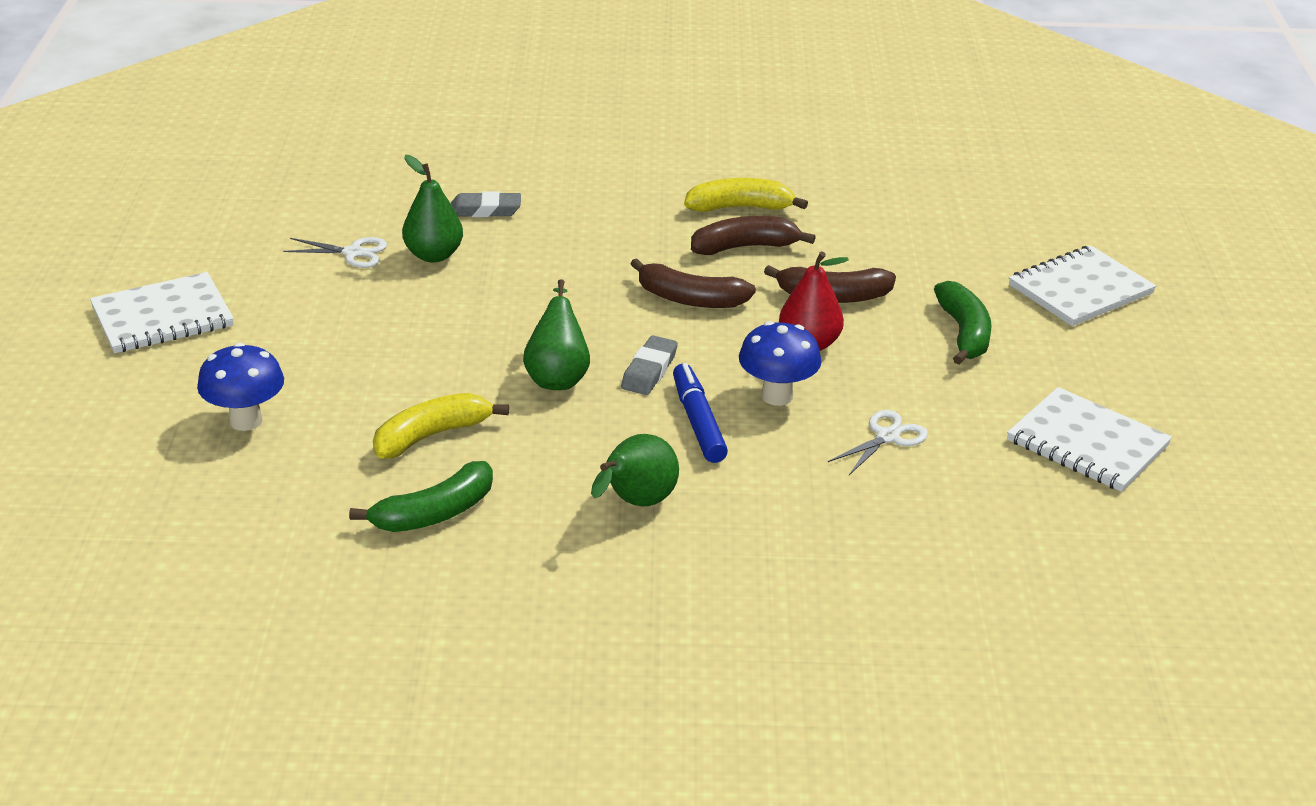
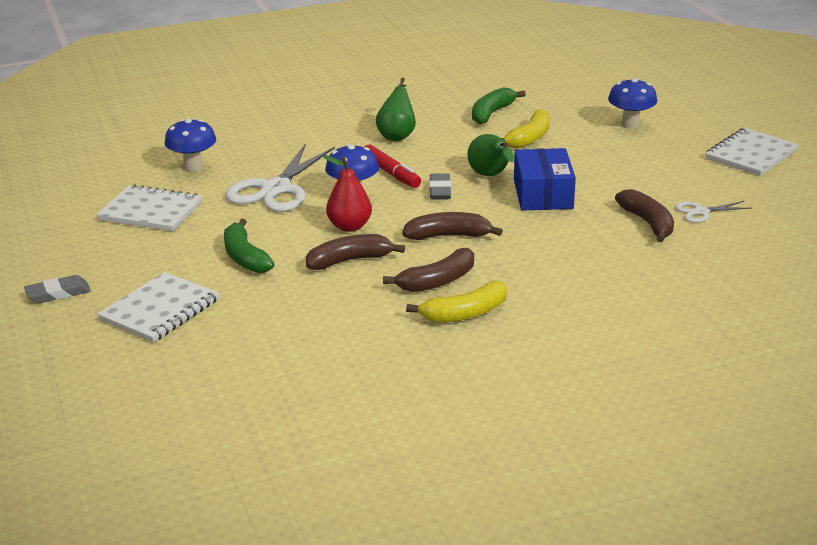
camera: 160 degrees right, 5 degrees down
(433, 255) = (648, 223): green pear -> brown banana
(485, 210) = (654, 262): grey eraser -> grey eraser (58, 293)
(515, 328) = (543, 194): none -> blue box
(698, 422) = (391, 173): blue marker -> red marker
(887, 437) = (276, 189): white scissors -> white scissors, size x2.07
(1011, 523) = (193, 167): none -> blue mushroom

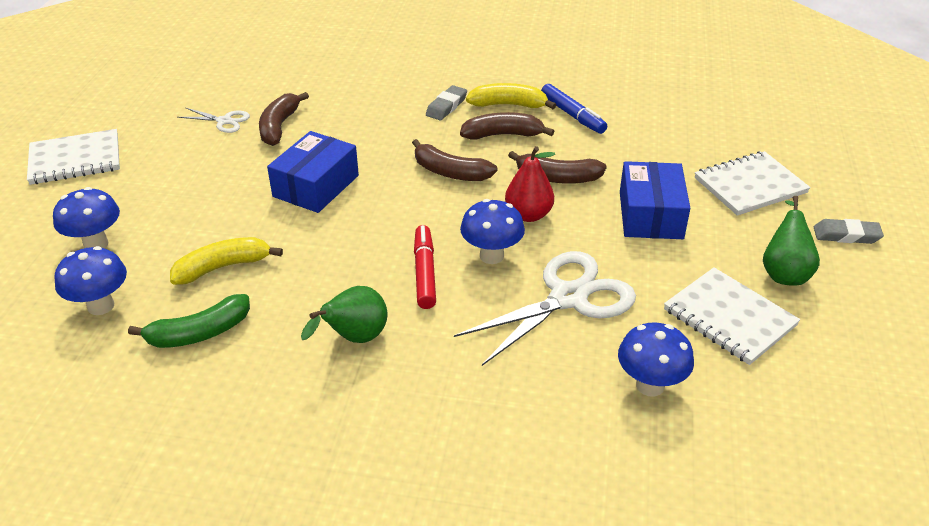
camera: 150 degrees left, 10 degrees up
(245, 257) = (650, 215): green banana -> blue box
(386, 325) = (572, 115): none -> blue marker
(440, 190) = (401, 227): grey eraser -> grey eraser (446, 106)
(491, 176) = (332, 227): green pear -> green pear (784, 272)
(568, 106) = (101, 306): none -> blue mushroom

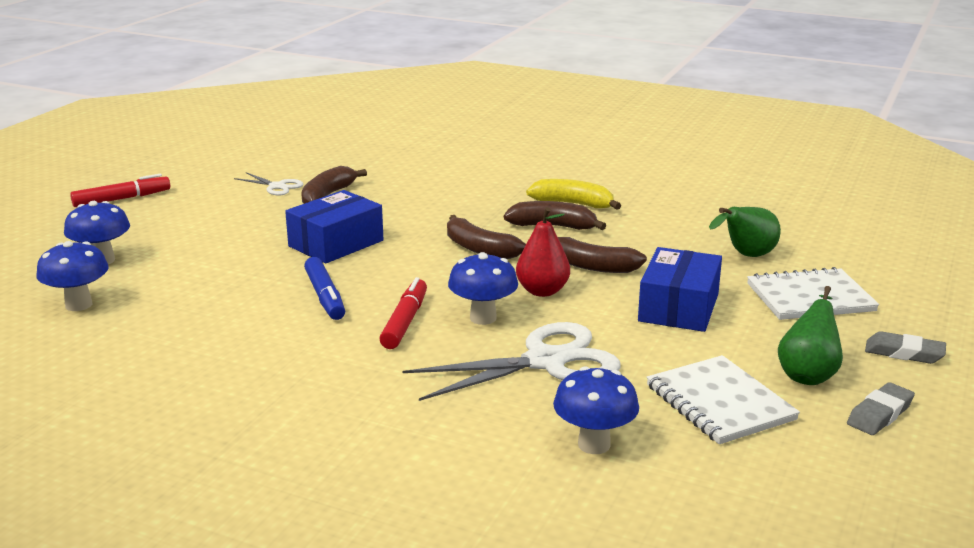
camera: 15 degrees right, 15 degrees down
(75, 159) = (122, 199): white notebook -> red marker
(199, 333) = (156, 337): green banana -> none
(223, 267) = (208, 292): yellow banana -> none
(354, 339) = (302, 362): green pear -> green pear (746, 256)
(446, 106) = (506, 198): grey eraser -> grey eraser (880, 414)
(572, 115) = (639, 219): blue marker -> blue marker (325, 297)

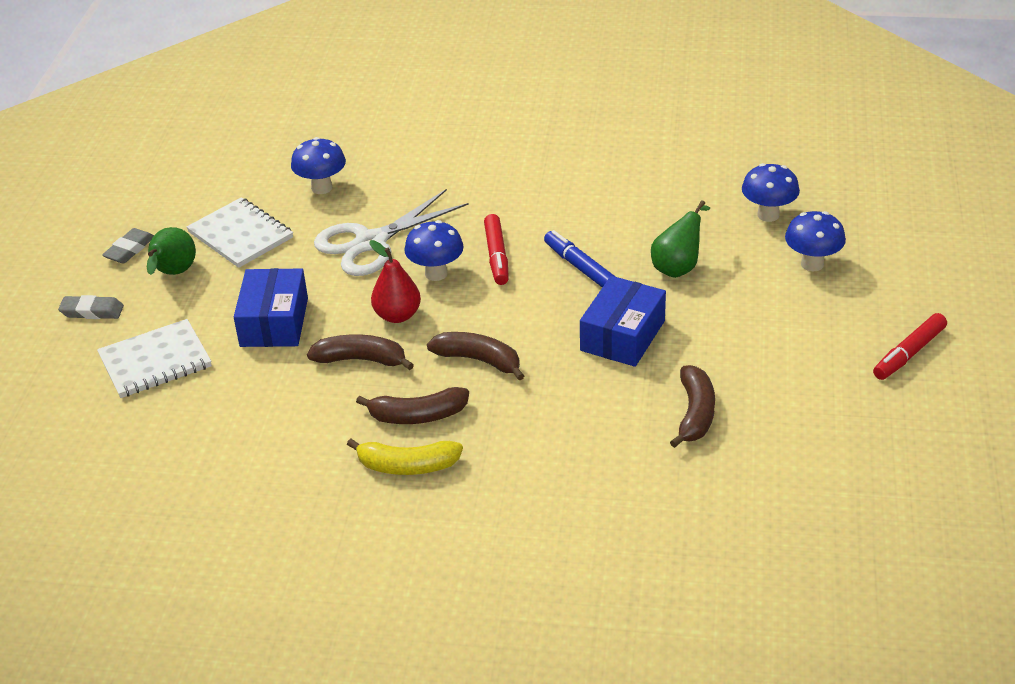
camera: 165 degrees right, 15 degrees up
(277, 186) = (767, 418): white scissors -> none
(746, 256) = (209, 411): green pear -> green pear (678, 267)

